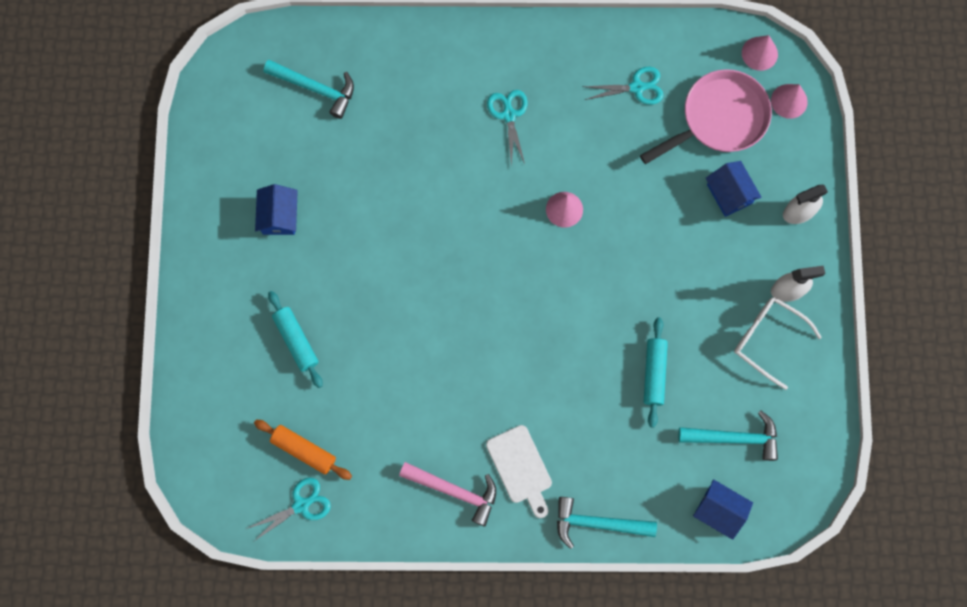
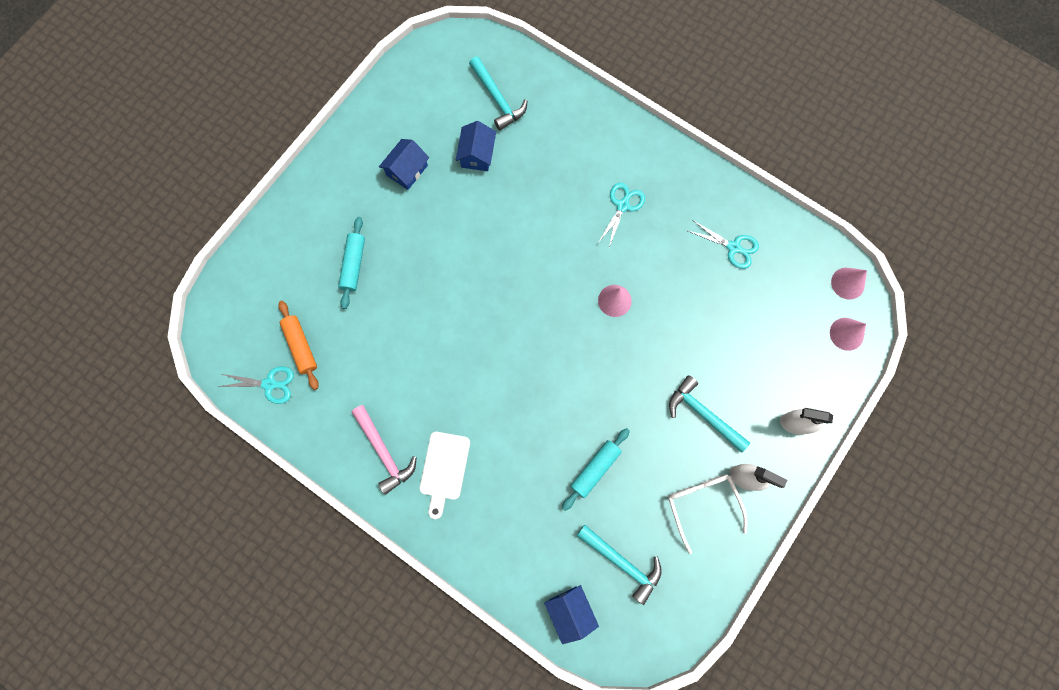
camera: 35 degrees right, 0 degrees up
(597, 523) = (470, 552): turquoise hammer -> turquoise hammer (703, 414)
(719, 118) = (781, 311): pink pan -> none
(729, 194) = (750, 373): blue house -> blue house (477, 154)

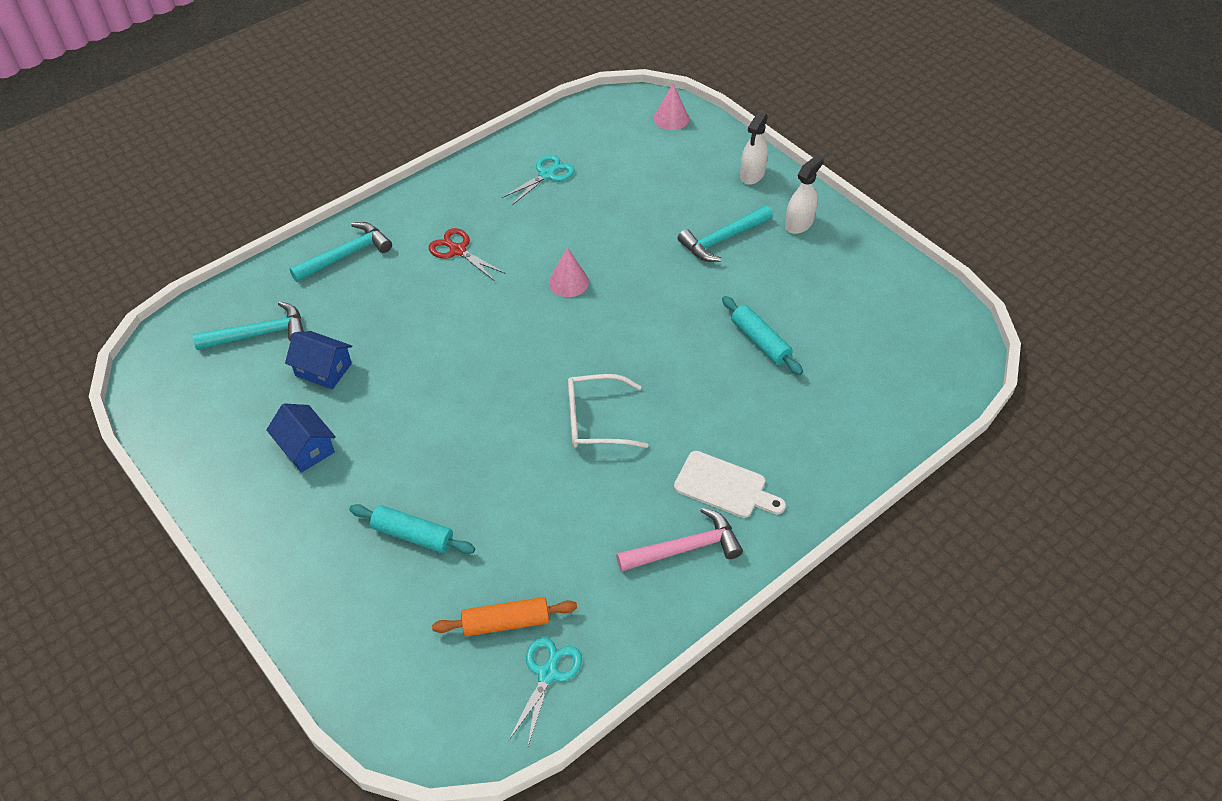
camera: 75 degrees left, 25 degrees down
(570, 611) = (917, 398): blue house -> none
(622, 206) = (458, 250): turquoise scissors -> red scissors
(622, 563) = (870, 341): turquoise hammer -> turquoise hammer (346, 255)
(702, 505) = (821, 262): white glasses -> white glasses (596, 420)
(847, 283) = (619, 105): pink cone -> none

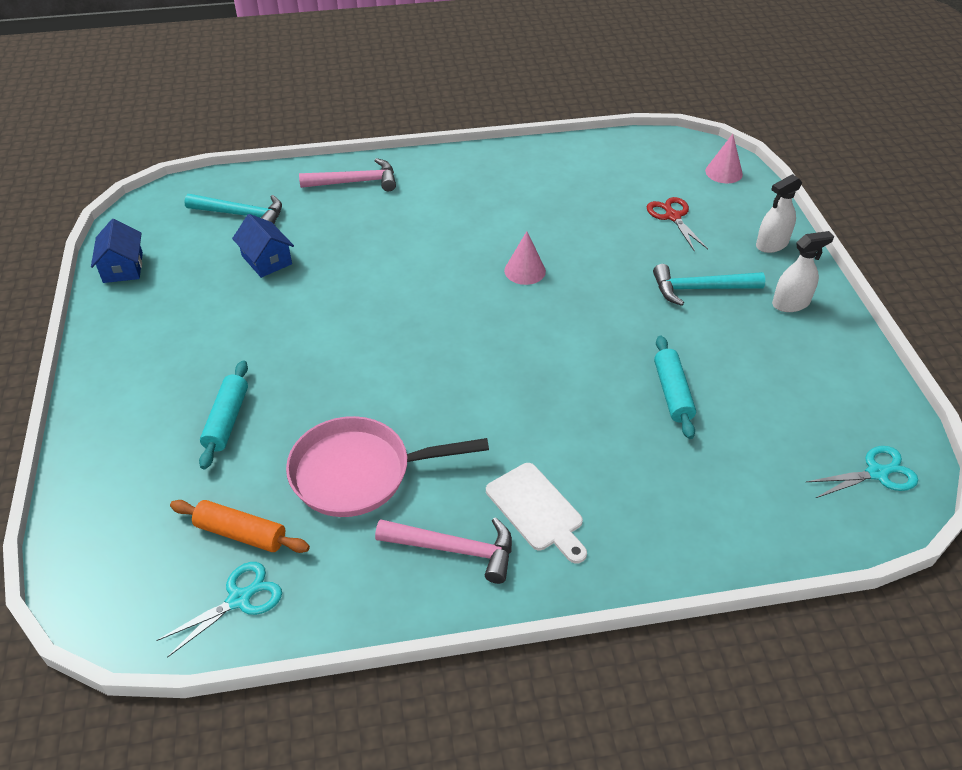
camera: 30 degrees right, 5 degrees down
(306, 448) = (203, 313): blue house -> blue house (123, 267)
(346, 255) = (355, 182): turquoise hammer -> pink hammer
(413, 535) = (227, 420): turquoise rolling pin -> turquoise rolling pin turned 45 degrees clockwise
(458, 250) = (448, 211): red scissors -> red scissors (673, 216)
(547, 175) = (572, 179): turquoise scissors -> turquoise scissors (876, 473)
(563, 525) = (359, 473): none -> pink pan
(596, 420) = (460, 396): white glasses -> none

